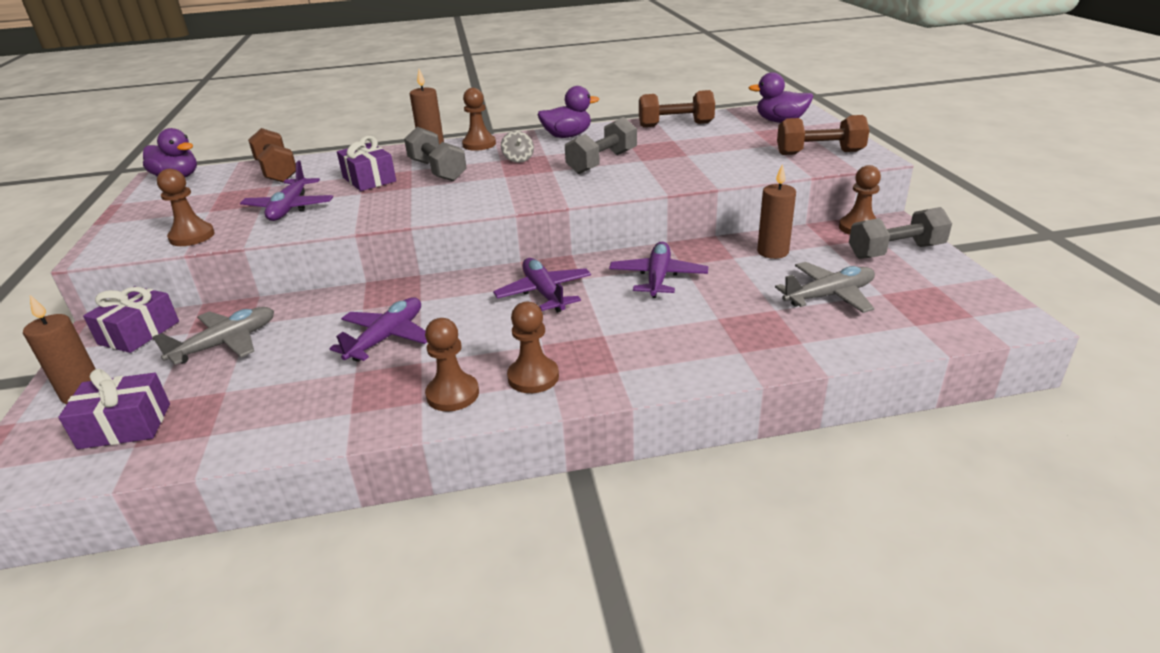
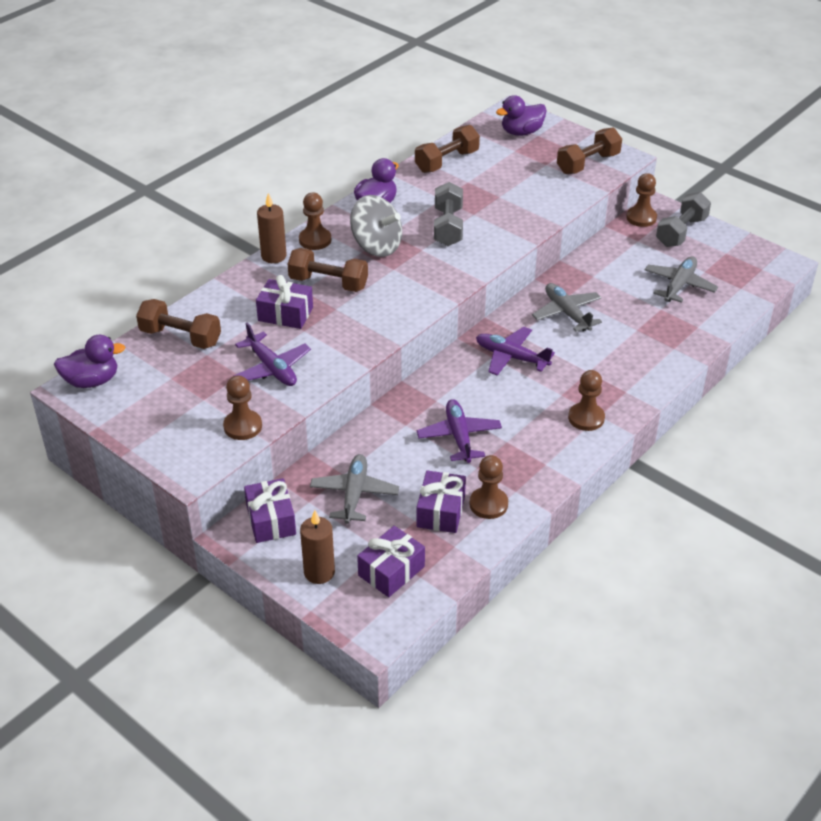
camera: 40 degrees left, 10 degrees up
(257, 395) = (441, 511): none -> purple gift
(437, 170) = (328, 283): grey dumbbell -> brown dumbbell
(452, 394) = (556, 451): brown pawn -> brown pawn (488, 504)
(518, 159) = (376, 246): grey spinning top -> grey spinning top, size x2.06
(658, 277) = (567, 313): purple plane -> grey plane
(772, 252) = (612, 261): brown candle -> none

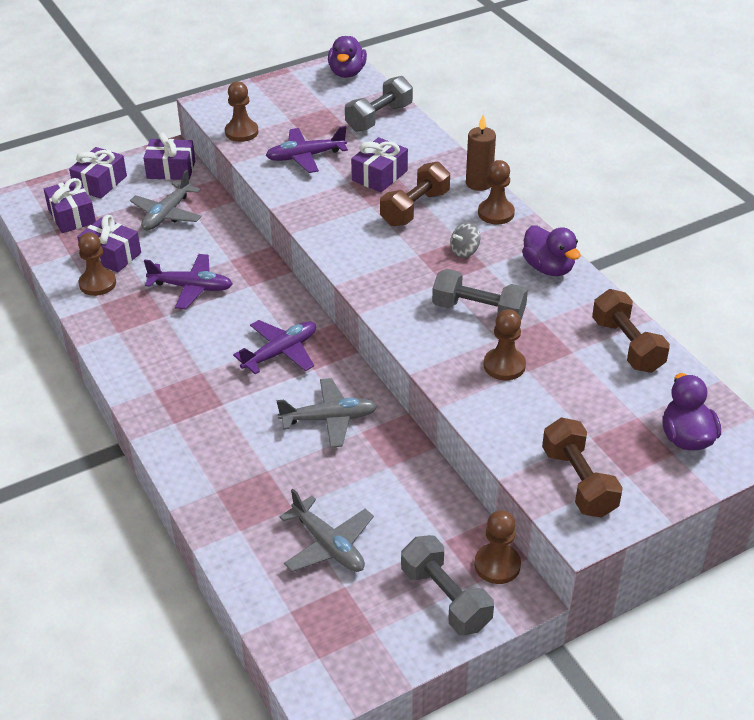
camera: 110 degrees right, 0 degrees up
(180, 337) = (379, 118): brown dumbbell -> grey dumbbell
(319, 572) = (100, 183): brown candle -> purple gift
(354, 494) = (167, 214): grey plane -> grey plane turned 90 degrees clockwise
(376, 246) = (464, 251): grey spinning top -> grey spinning top, size x0.49
(586, 418) = (156, 379): brown pawn -> brown pawn (504, 365)

